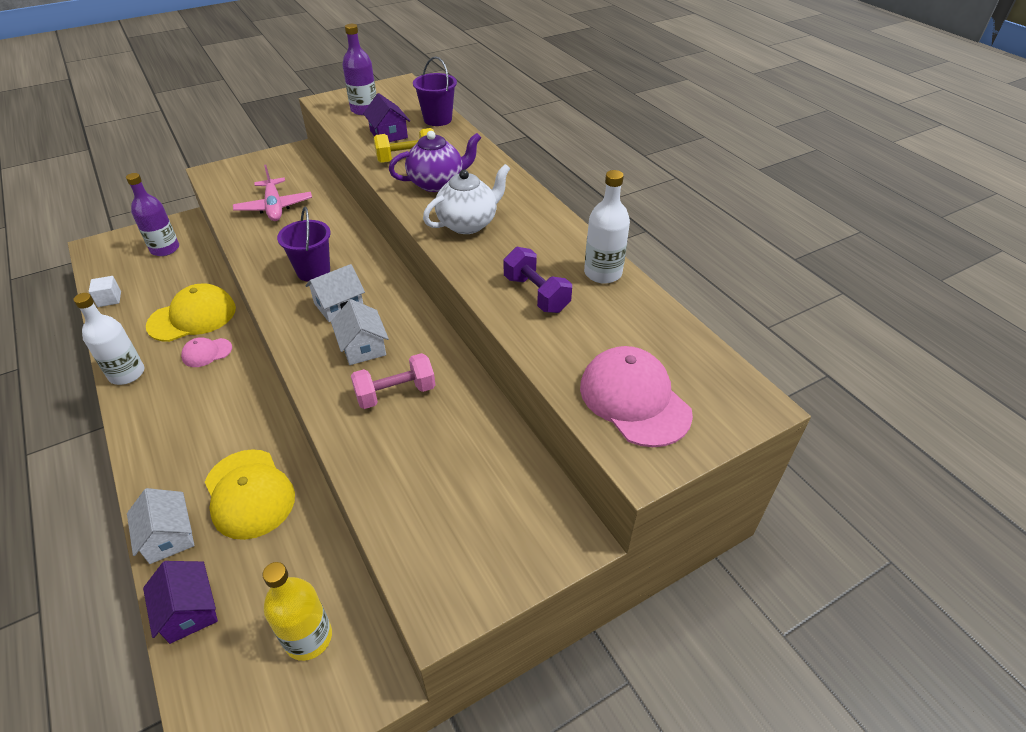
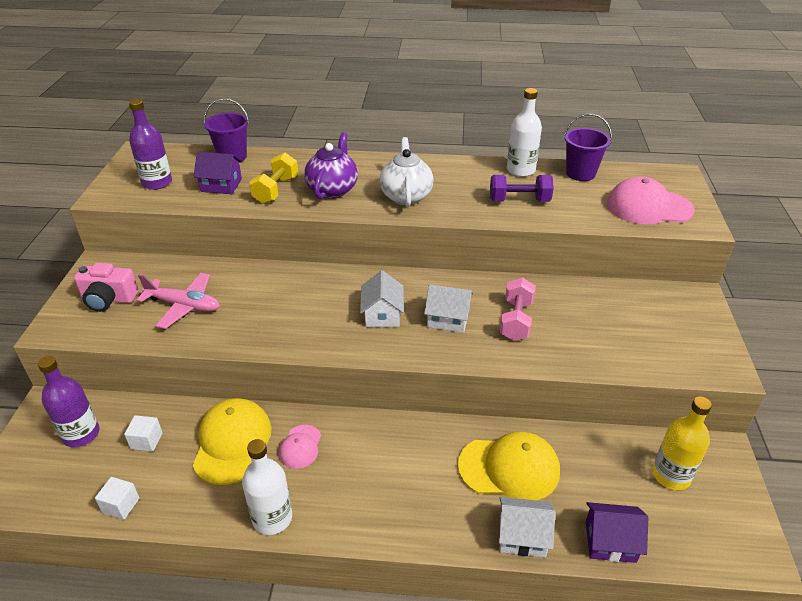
camera: 55 degrees left, 5 degrees down
(173, 278) = (146, 441): none -> white cube
(258, 175) = (108, 299): none -> pink camera
(313, 271) = (318, 313): purple bucket -> purple bucket (580, 173)

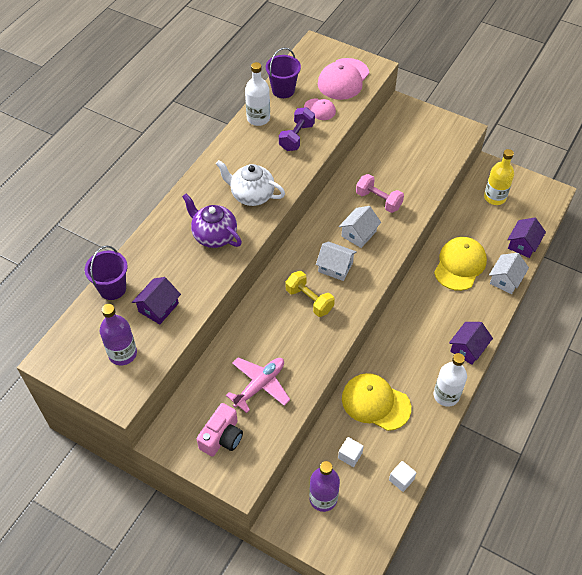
camera: 65 degrees left, 15 degrees up
(276, 190) = (191, 272): yellow dumbbell -> yellow dumbbell (309, 300)
(300, 447) = (397, 364): pink cap -> pink cap (320, 109)
(365, 522) = (468, 348): none -> purple house

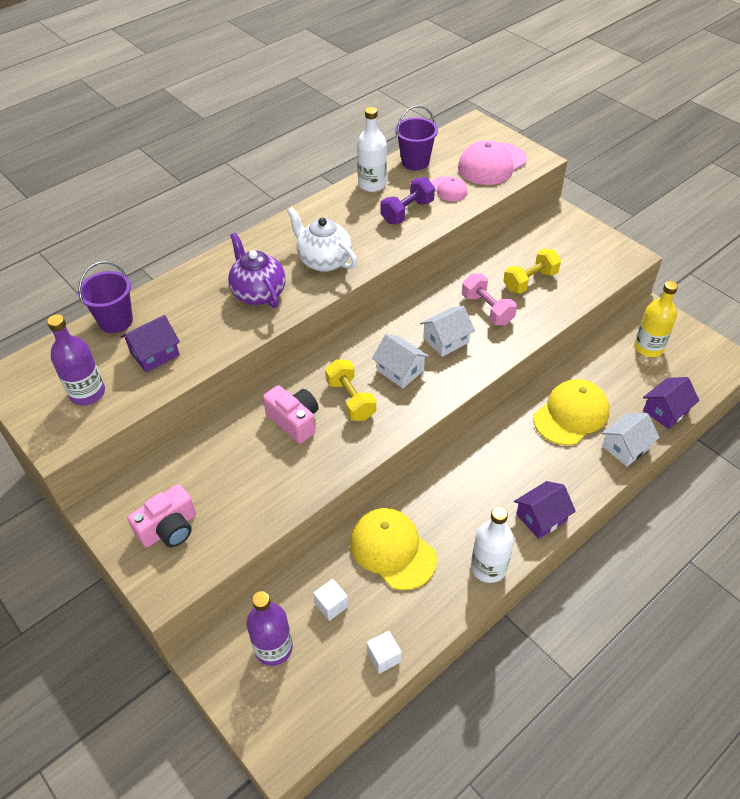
camera: 20 degrees right, 5 degrees down
(260, 385) = (244, 481): pink plane -> none
(275, 328) = (294, 421): none -> pink camera
(400, 169) = (530, 281): none -> yellow dumbbell

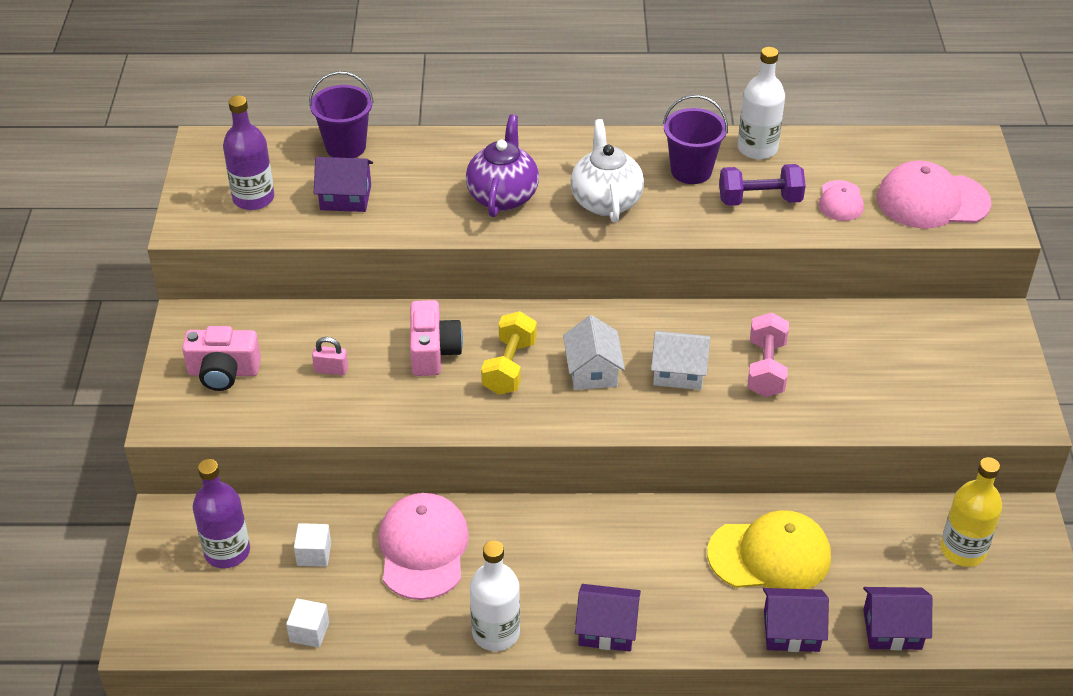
camera: 40 degrees right, 5 degrees down
(242, 476) = (331, 370): none -> pink padlock
(392, 550) = (423, 549): yellow cap -> pink cap
(415, 162) = (840, 149): purple bucket -> purple bucket (691, 171)
(530, 281) = (857, 370): yellow dumbbell -> none
(625, 447) = (791, 631): white house -> purple house

